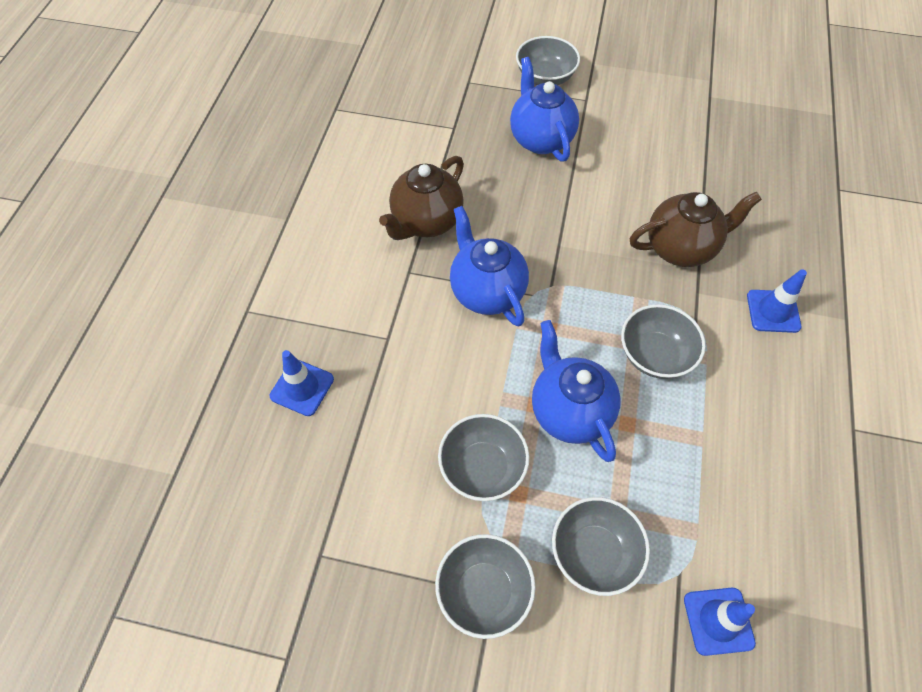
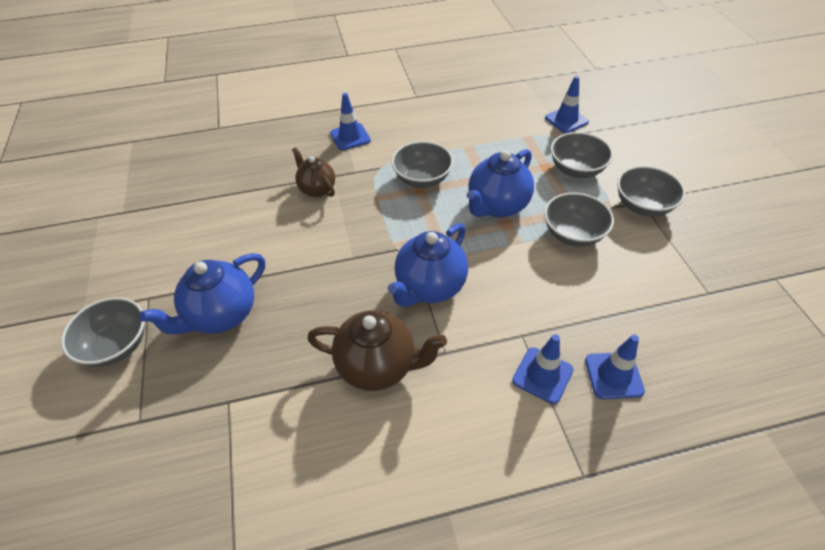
camera: 115 degrees left, 10 degrees down
(340, 332) = (542, 375): none -> blue traffic cone
(681, 248) = (317, 189): brown teapot -> brown teapot, size x0.64

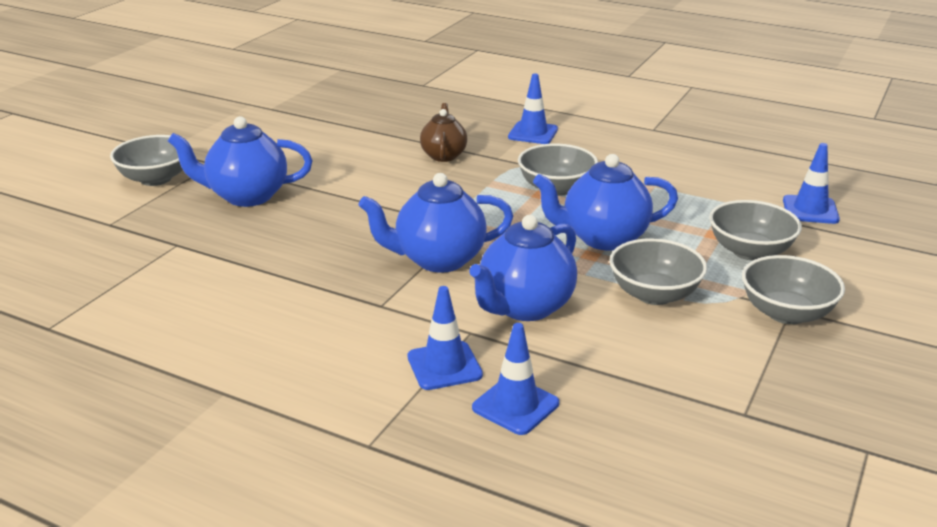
camera: 40 degrees right, 20 degrees down
(378, 366) = (312, 283): brown teapot -> none
(524, 292) = (525, 307): none -> blue teapot

